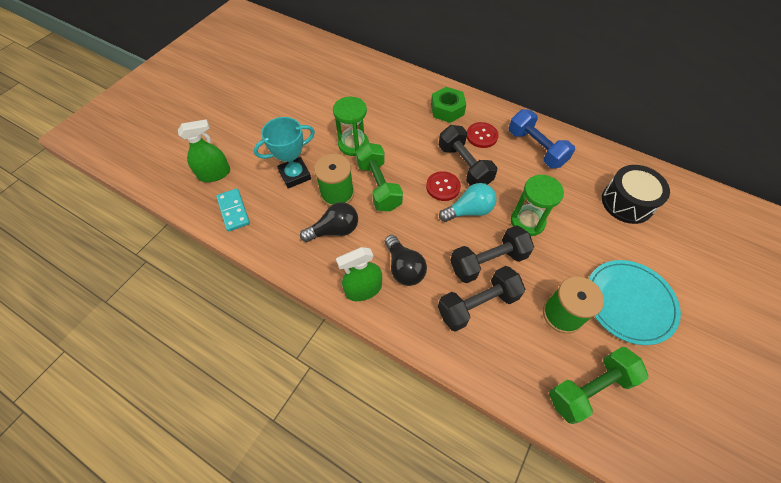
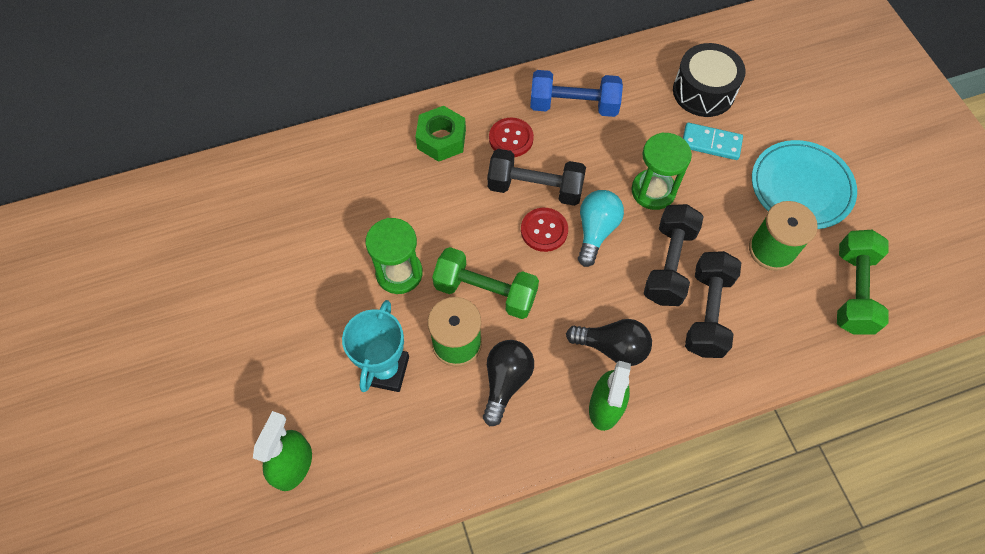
camera: 50 degrees left, 5 degrees up
(233, 211) = (377, 478): turquoise domino -> turquoise domino (711, 143)

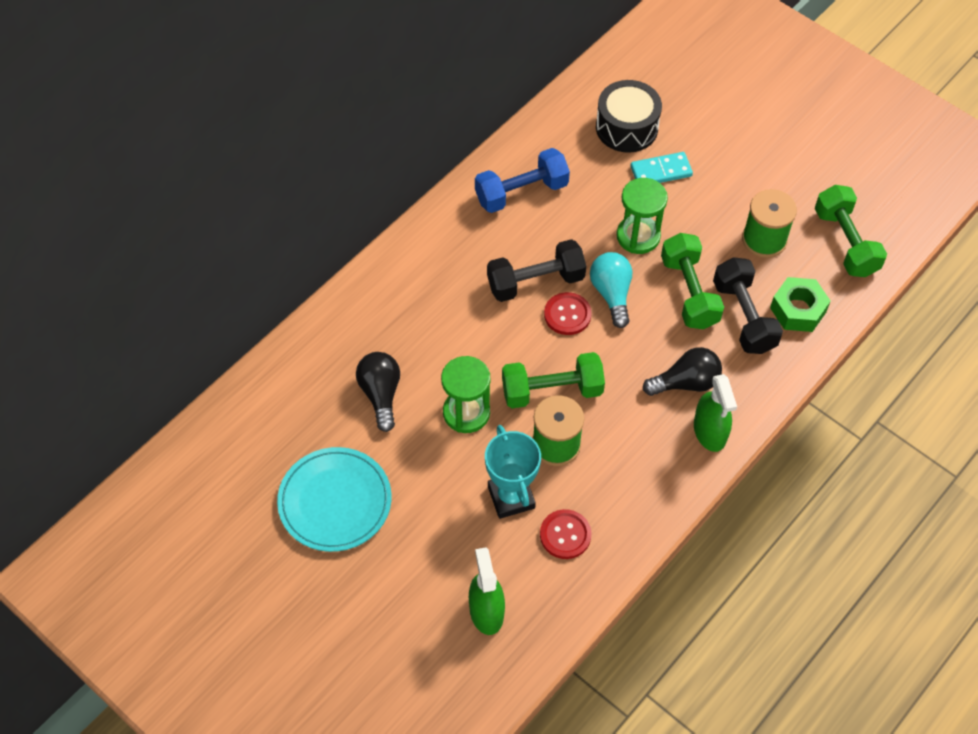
camera: 30 degrees left, 5 degrees down
(441, 139) = (422, 278): green nut -> green nut (798, 310)
(505, 382) = (617, 454): black light bulb -> black light bulb (380, 394)
(511, 138) = (485, 248): red button -> red button (565, 535)
(669, 264) = (689, 292): black dumbbell -> green dumbbell
(801, 187) = (757, 175): turquoise plate -> turquoise plate (335, 501)

